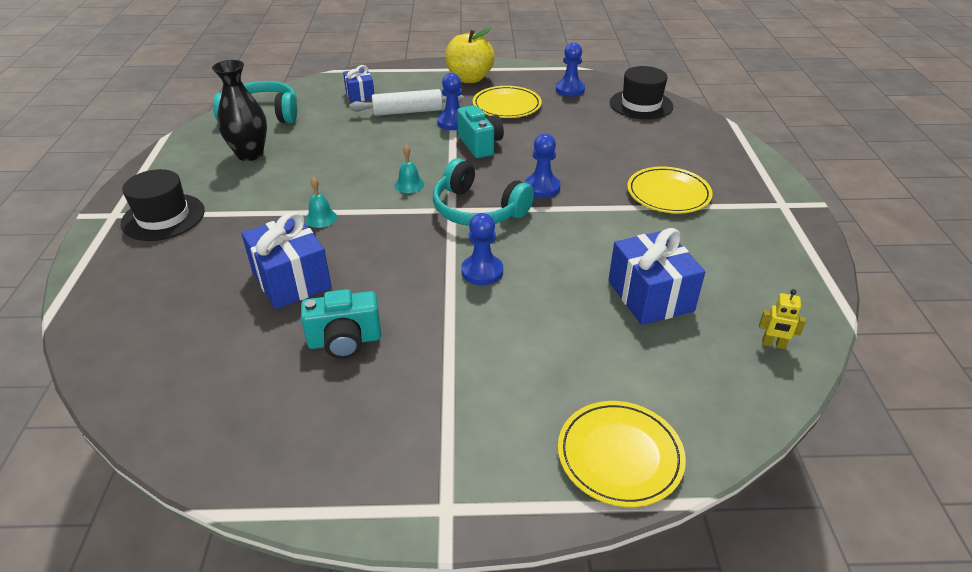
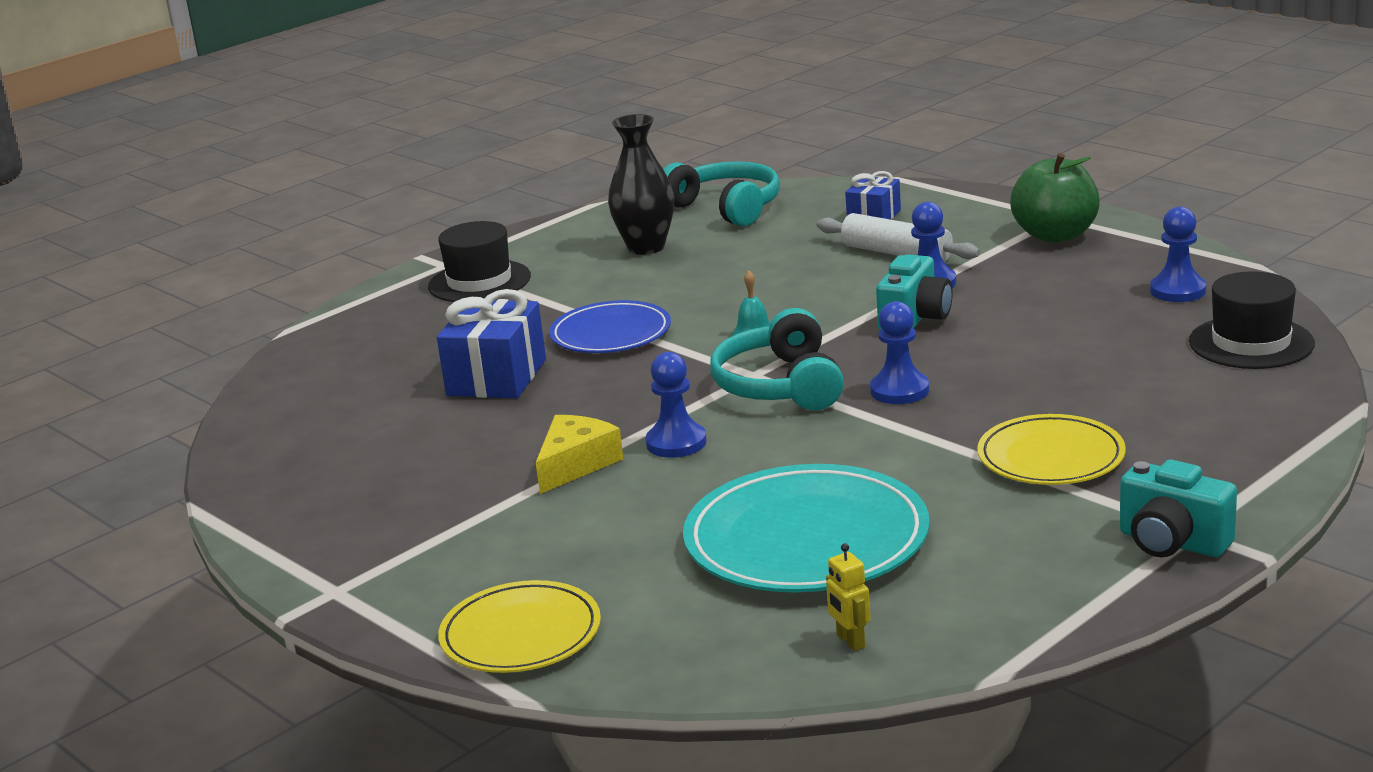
camera: 50 degrees right, 15 degrees down
(321, 218) = (611, 334): turquoise bell -> blue plate
(345, 341) = (458, 444): turquoise camera -> turquoise camera (1172, 543)
(447, 315) = (576, 464): none -> yellow cheese
(469, 78) = (1055, 235): yellow apple -> green apple
(506, 105) = (1041, 284): yellow plate -> none
(650, 296) = (806, 540): blue gift -> turquoise plate

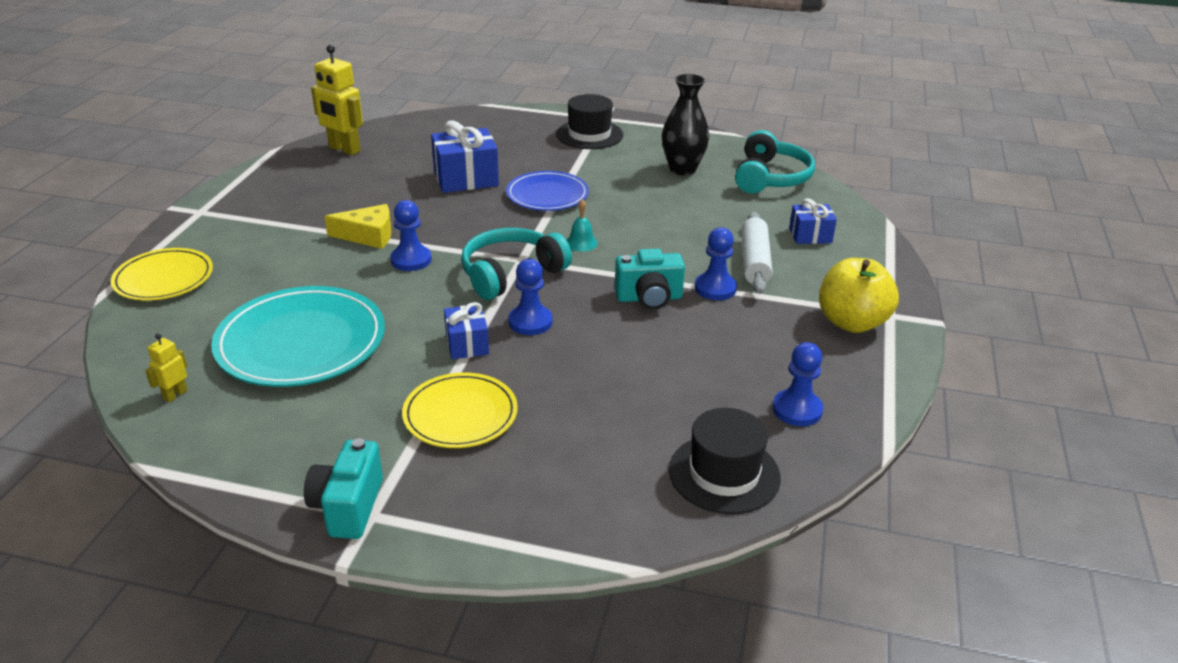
camera: 55 degrees right, 10 degrees up
(281, 453) = (344, 149): none -> yellow robot
(911, 434) = (467, 344): none -> blue gift
(1055, 235) = (851, 322): green apple -> yellow apple

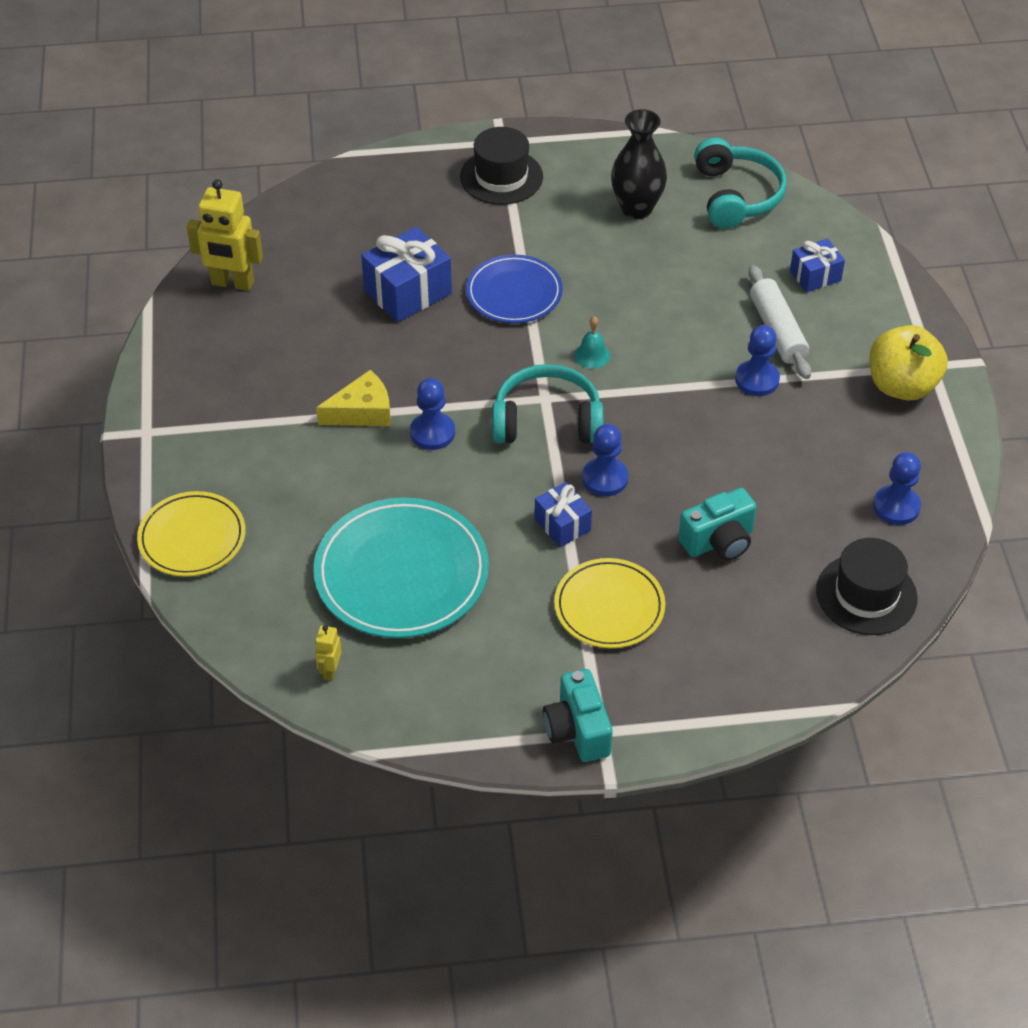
camera: 20 degrees left, 15 degrees up
(511, 274) = (547, 421): turquoise headphones -> turquoise headphones turned 60 degrees clockwise
(649, 298) = (700, 412): turquoise camera -> turquoise camera (719, 541)

